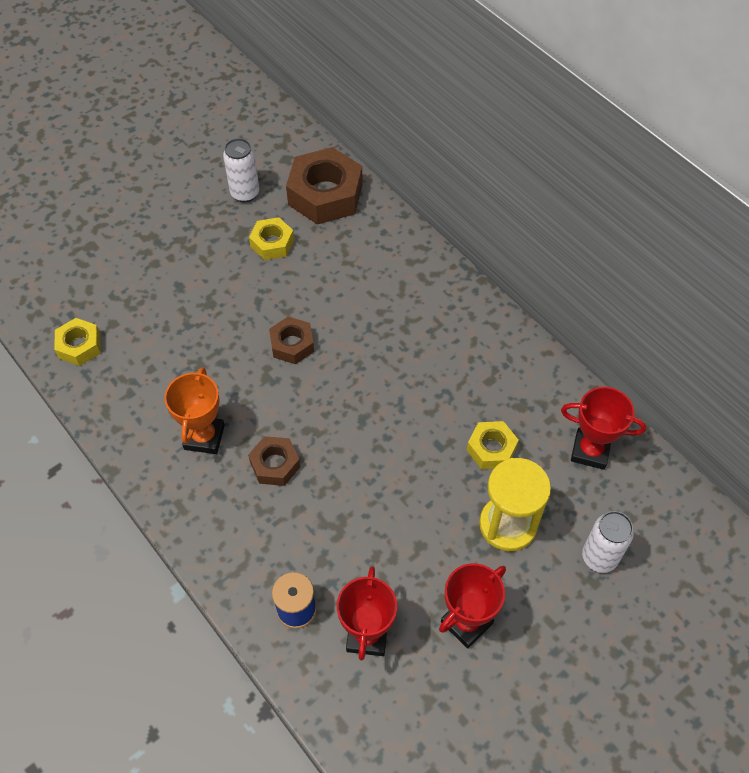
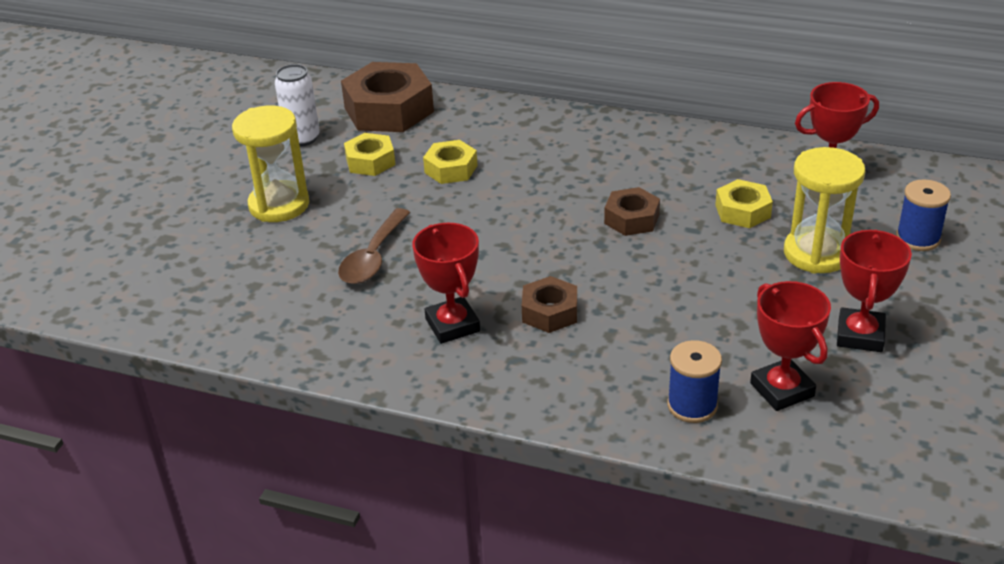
camera: 30 degrees left, 20 degrees down
(79, 346) = (233, 317): yellow nut -> yellow nut (451, 169)
(181, 254) = (279, 205): none -> yellow hourglass
(203, 341) = (373, 257): none -> brown spoon
(204, 437) = (452, 325): orange trophy -> red trophy
(292, 344) = (470, 221): brown nut -> brown nut (631, 219)
(599, 557) = (918, 238): white can -> blue spool

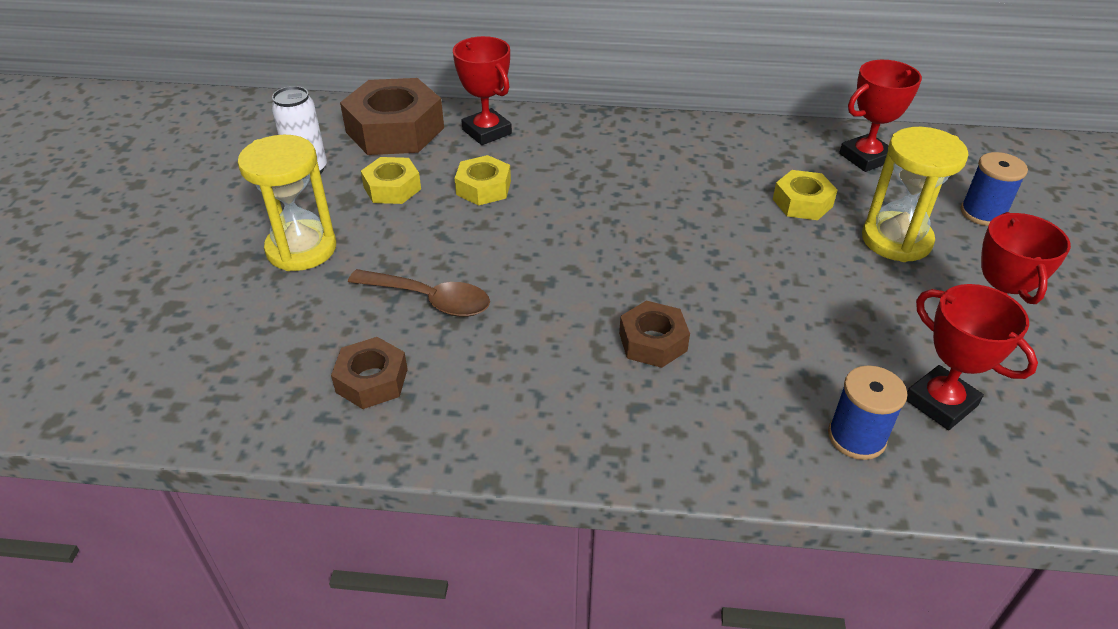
camera: 15 degrees left, 5 degrees up
(373, 257) = (430, 300): brown spoon -> brown spoon turned 75 degrees counterclockwise
(452, 325) = (549, 373): red trophy -> red trophy (486, 132)
(631, 219) = (695, 223): brown nut -> brown nut (372, 380)

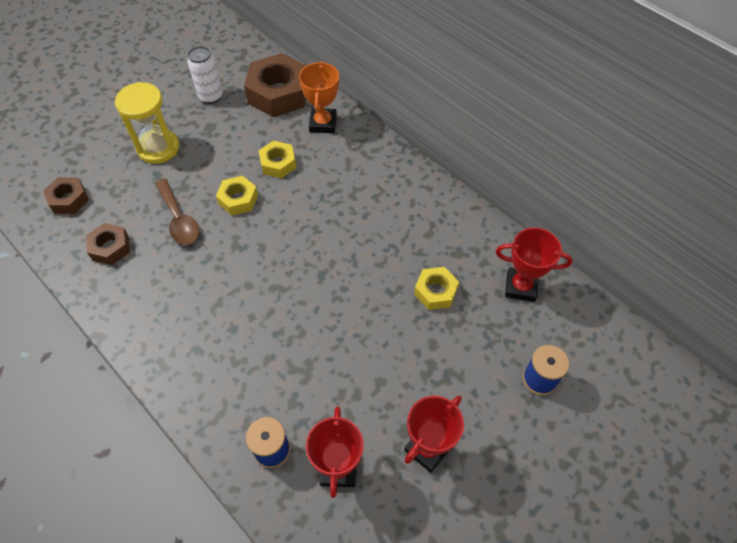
camera: 40 degrees right, 15 degrees up
(392, 188) = (235, 134): yellow nut -> yellow nut (238, 199)
(486, 132) = (323, 123): red trophy -> orange trophy
(652, 342) = (246, 320): brown nut -> brown nut (69, 199)
(896, 240) = (456, 357): yellow hourglass -> none

